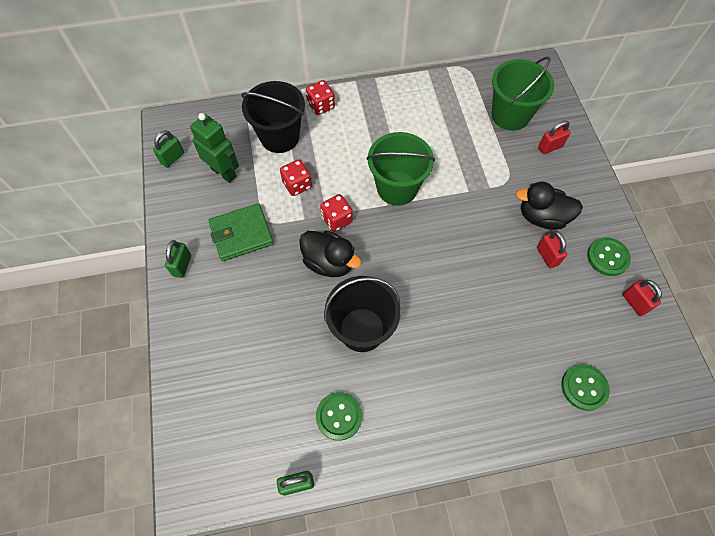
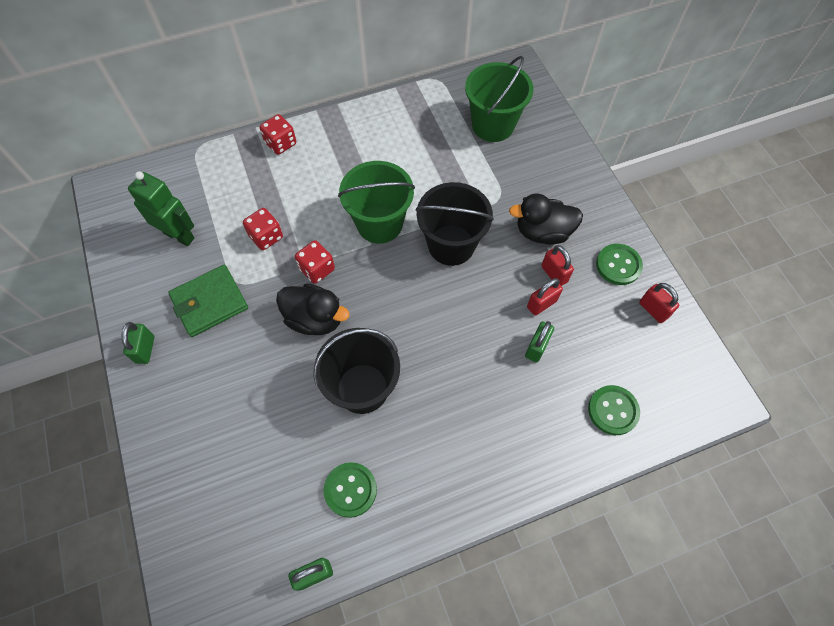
camera: 10 degrees left, 0 degrees up
(172, 158) = (116, 227): green padlock -> green padlock (536, 347)
(280, 137) = (238, 185): black bucket -> black bucket (451, 245)
(550, 147) = (540, 154): red padlock -> red padlock (541, 304)

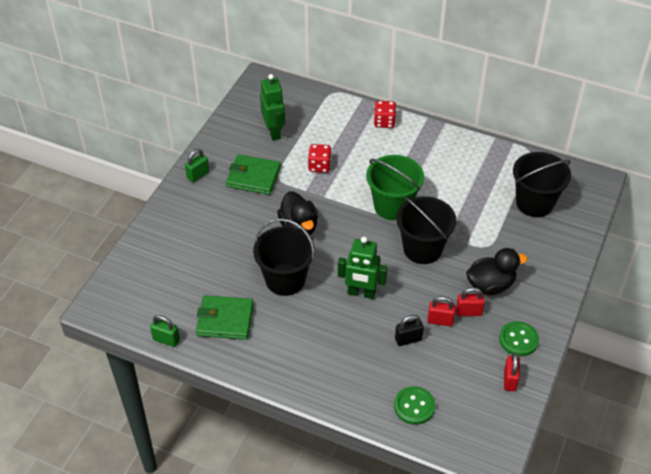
camera: 45 degrees right, 15 degrees down
(317, 269) = (328, 203): red dice -> none
(350, 490) = (225, 320): green button -> green wallet
(447, 338) = (361, 293): none -> green robot
(493, 125) = (534, 203): green bucket -> black bucket
(536, 347) = (408, 339): green padlock -> black padlock
(542, 232) = (490, 285): black duck -> black duck turned 120 degrees clockwise
(554, 274) = (468, 312): red padlock -> red padlock turned 75 degrees clockwise

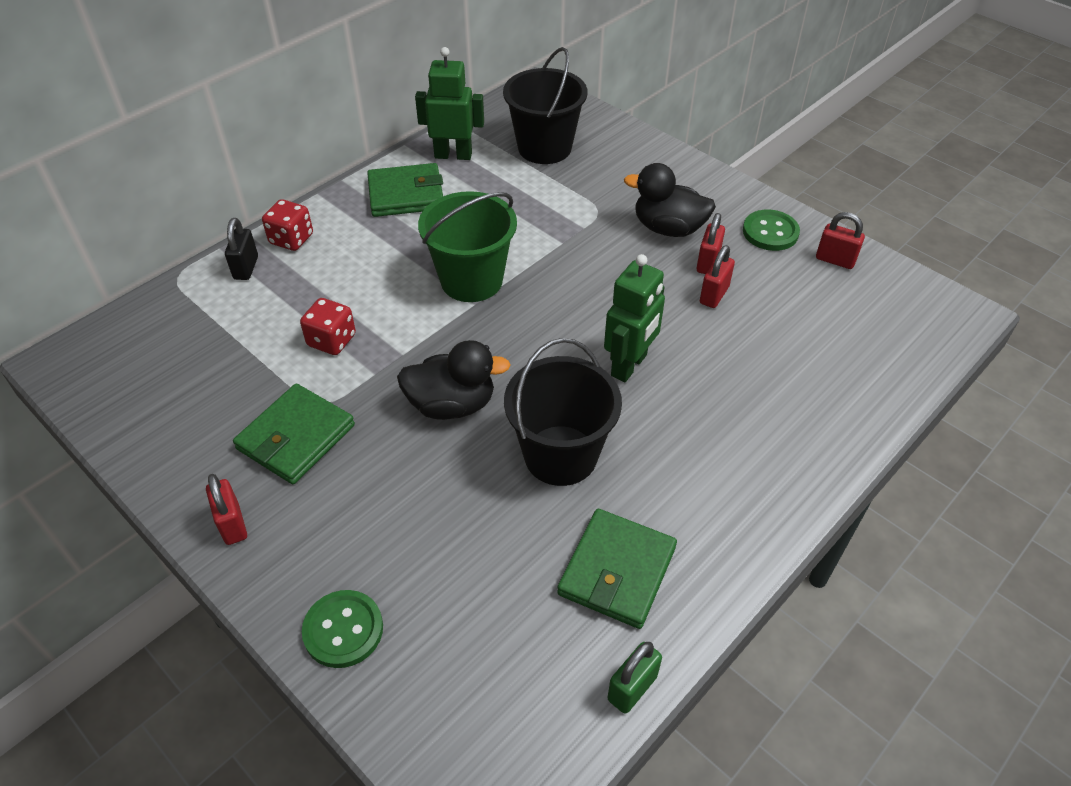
camera: 70 degrees left, 0 degrees up
(198, 175) = (232, 524): green padlock -> red padlock
(274, 132) = (207, 378): green robot -> green robot (453, 155)
(408, 339) = (737, 338): black padlock -> black padlock (246, 268)
(414, 406) = (861, 367): green button -> green button (343, 630)
(422, 249) = (572, 273): black bucket -> none
(449, 154) = (406, 194): none -> green wallet
(490, 285) = (668, 228): black duck -> black duck turned 75 degrees counterclockwise

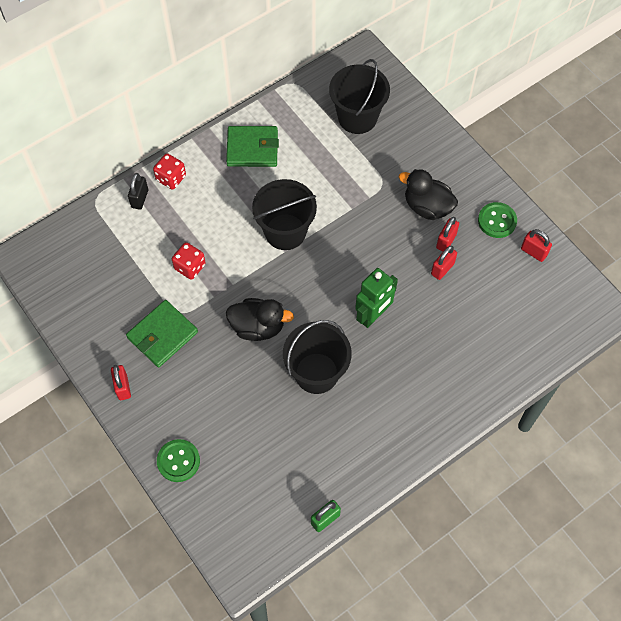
camera: 10 degrees right, 15 degrees up
(453, 155) = (290, 115): green robot -> none
(471, 280) = (285, 232): green bucket -> black bucket
(617, 571) = (332, 452): green wallet -> none

